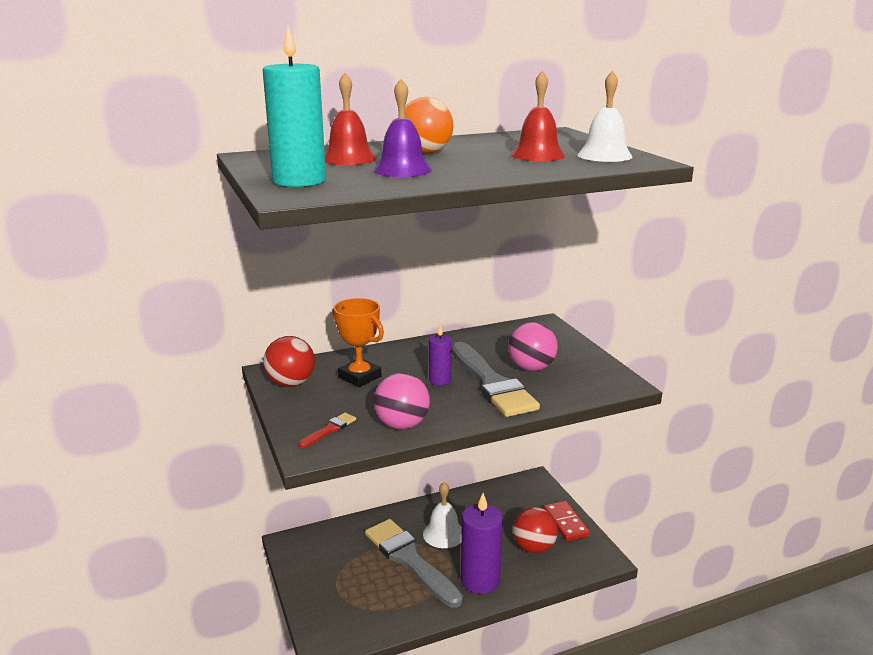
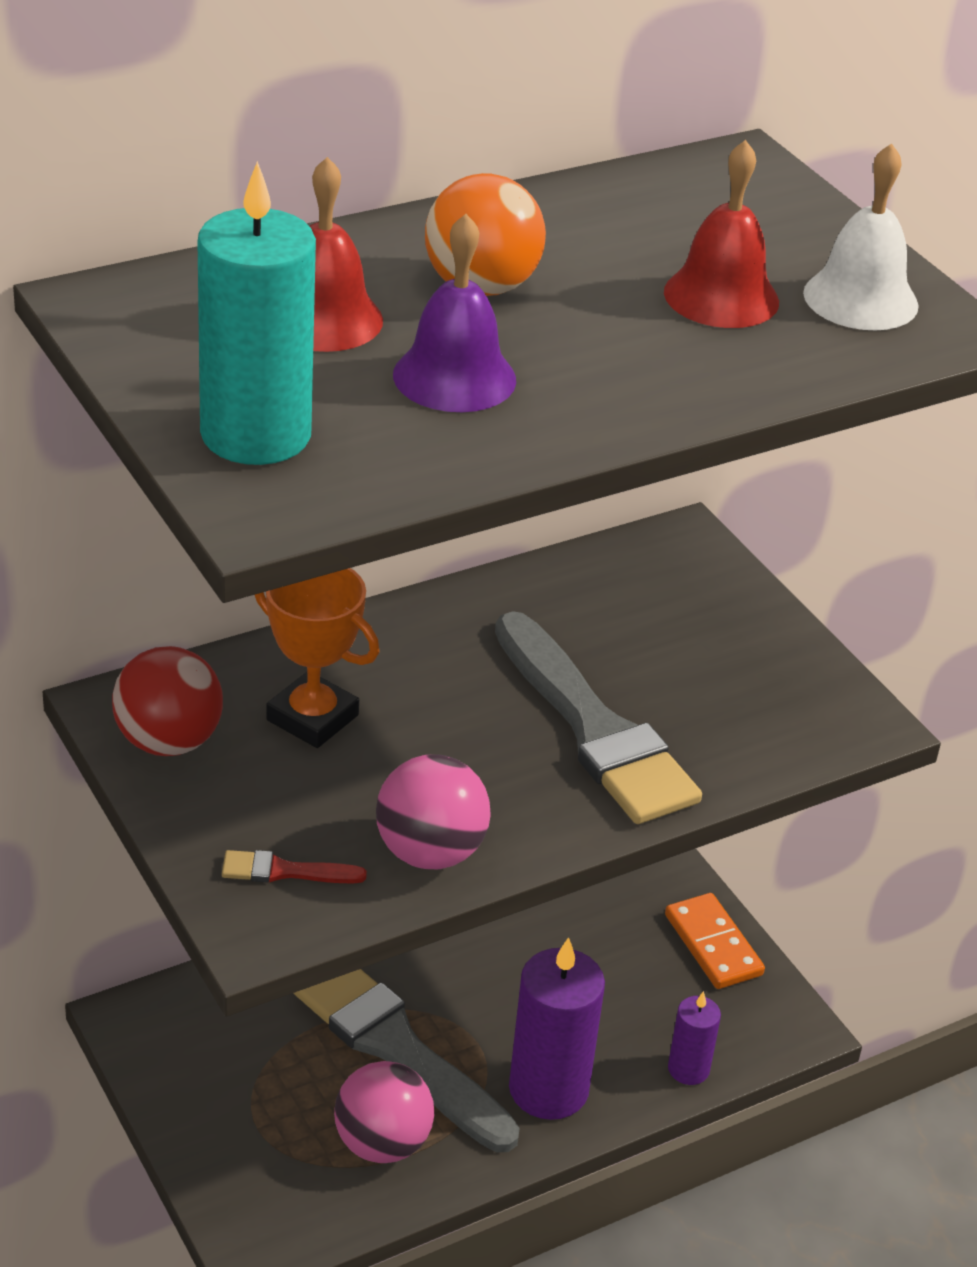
camera: 10 degrees left, 15 degrees up
(329, 430) = (285, 871): red brush -> red brush turned 120 degrees counterclockwise
(440, 380) = (485, 722): purple candle -> purple candle (688, 1069)
(443, 534) = (459, 983): white bell -> none
(531, 368) = (671, 680): pink ball -> pink ball (382, 1143)
(534, 547) = (651, 1007): red ball -> none
(566, 523) = (713, 945): red domino -> orange domino

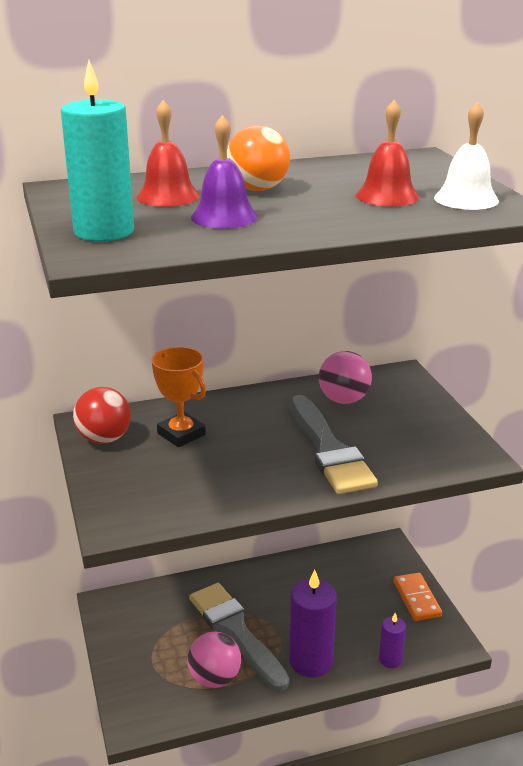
camera: 15 degrees right, 10 degrees down
(285, 871) = (139, 500): red brush -> none
(430, 852) = (219, 498): pink ball -> pink ball (343, 400)

